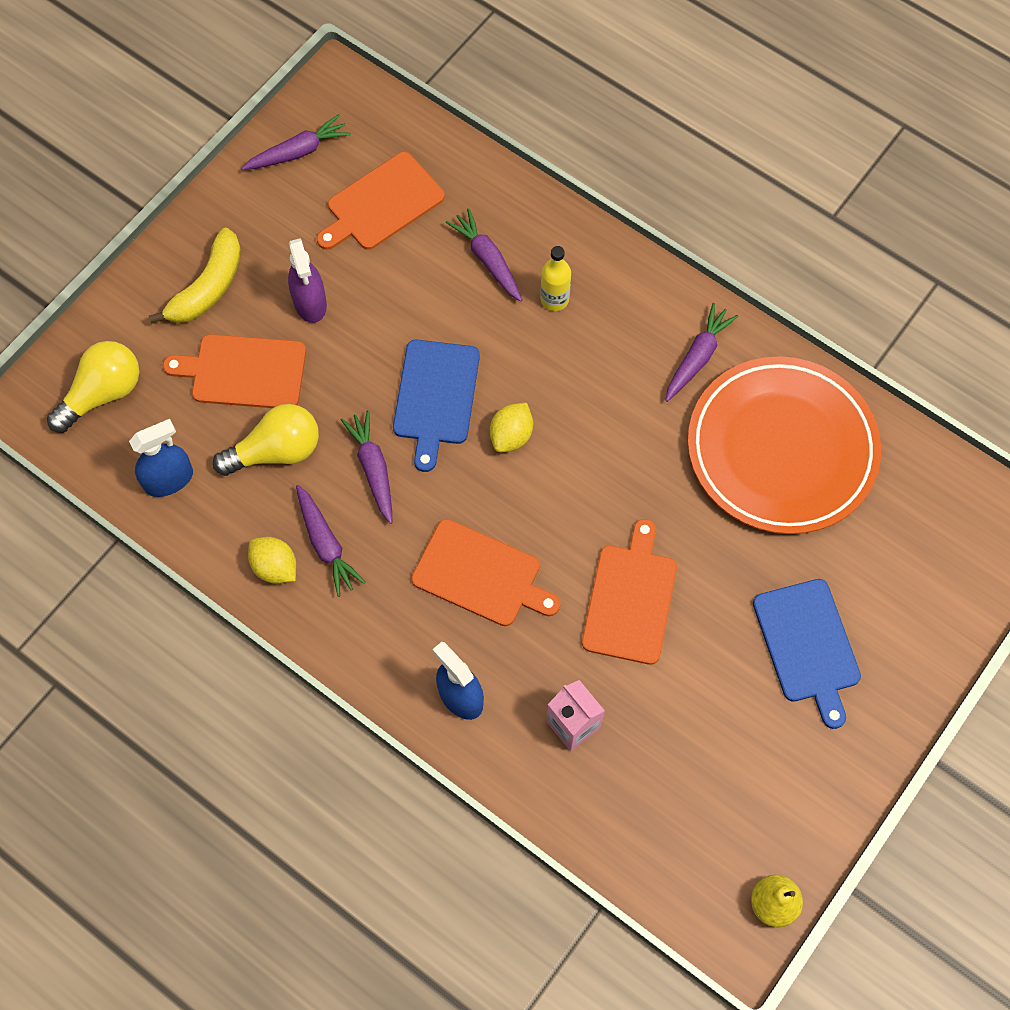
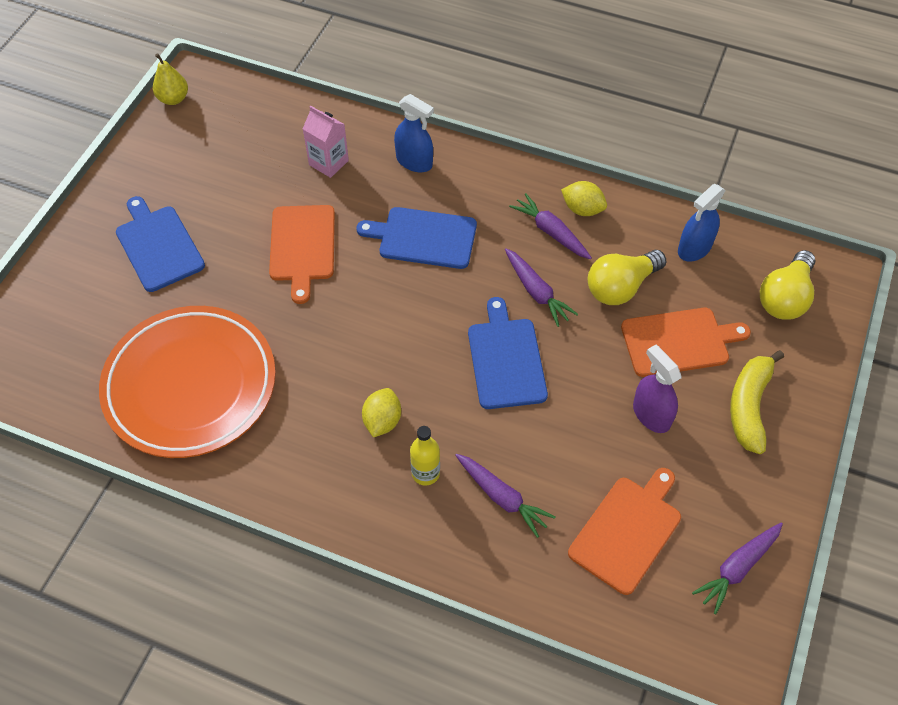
camera: 165 degrees right, 10 degrees down
(481, 575) = (423, 237): orange cutting board -> blue cutting board
(511, 436) = (430, 343): yellow lemon -> yellow lemon (382, 421)
(697, 357) = (277, 450): purple carrot -> none

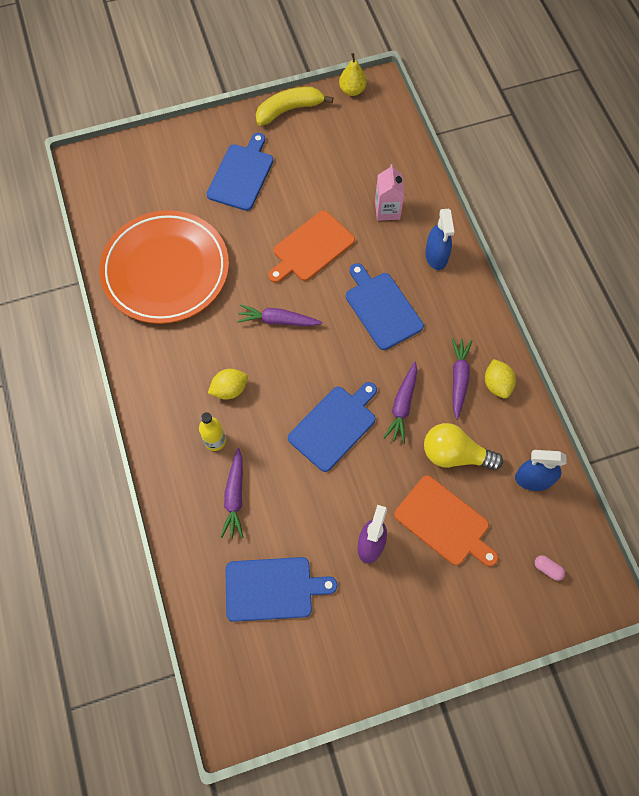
camera: 50 degrees right, 10 degrees up
(627, 531) = (272, 589): orange cutting board -> blue cutting board
(737, 568) = (301, 677): purple carrot -> purple carrot (278, 320)
(749, 406) = (433, 604): yellow banana -> yellow banana (289, 110)
(784, 298) = (547, 569): yellow light bulb -> pink capsule

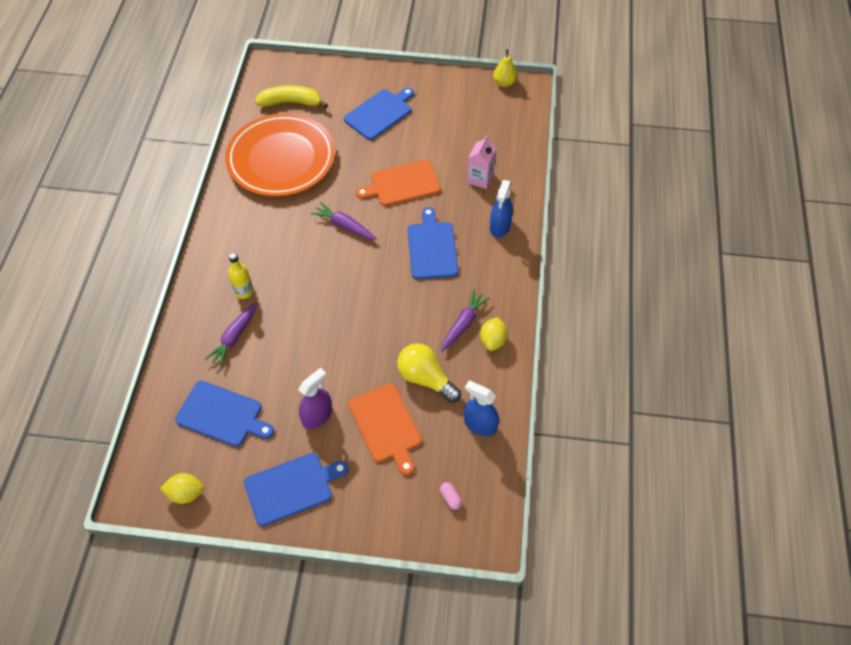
camera: 25 degrees right, 10 degrees down
(229, 389) = (277, 260): yellow lemon -> yellow lemon (186, 493)
(289, 110) = (445, 80): yellow banana -> yellow banana (291, 102)
(334, 426) = (341, 318): blue cutting board -> blue cutting board (292, 488)
(402, 405) = (405, 325): purple carrot -> none

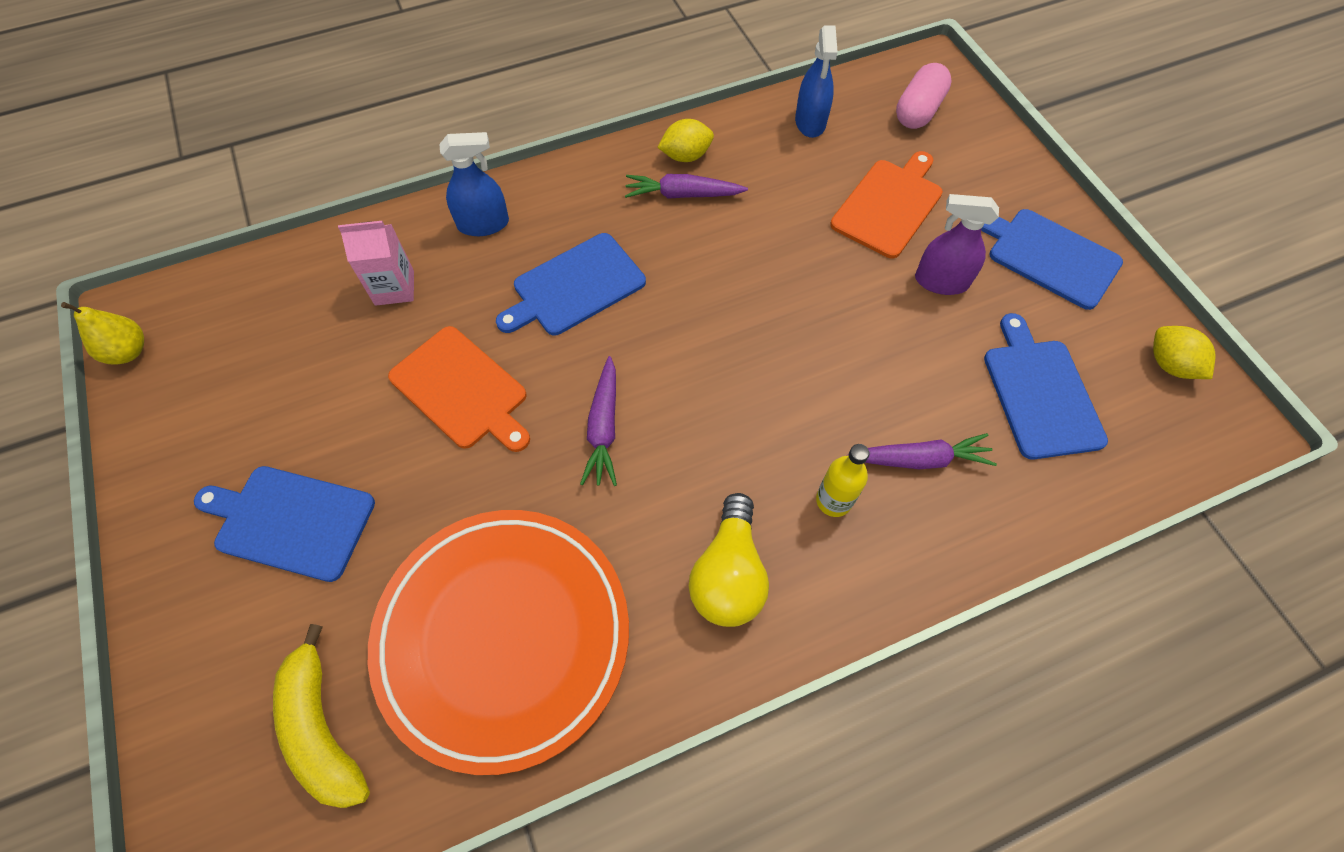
camera: 120 degrees left, 5 degrees up
(425, 379) = (793, 197): yellow light bulb -> yellow light bulb (728, 574)
(450, 498) = (918, 111): pink capsule -> pink capsule, size x2.05

